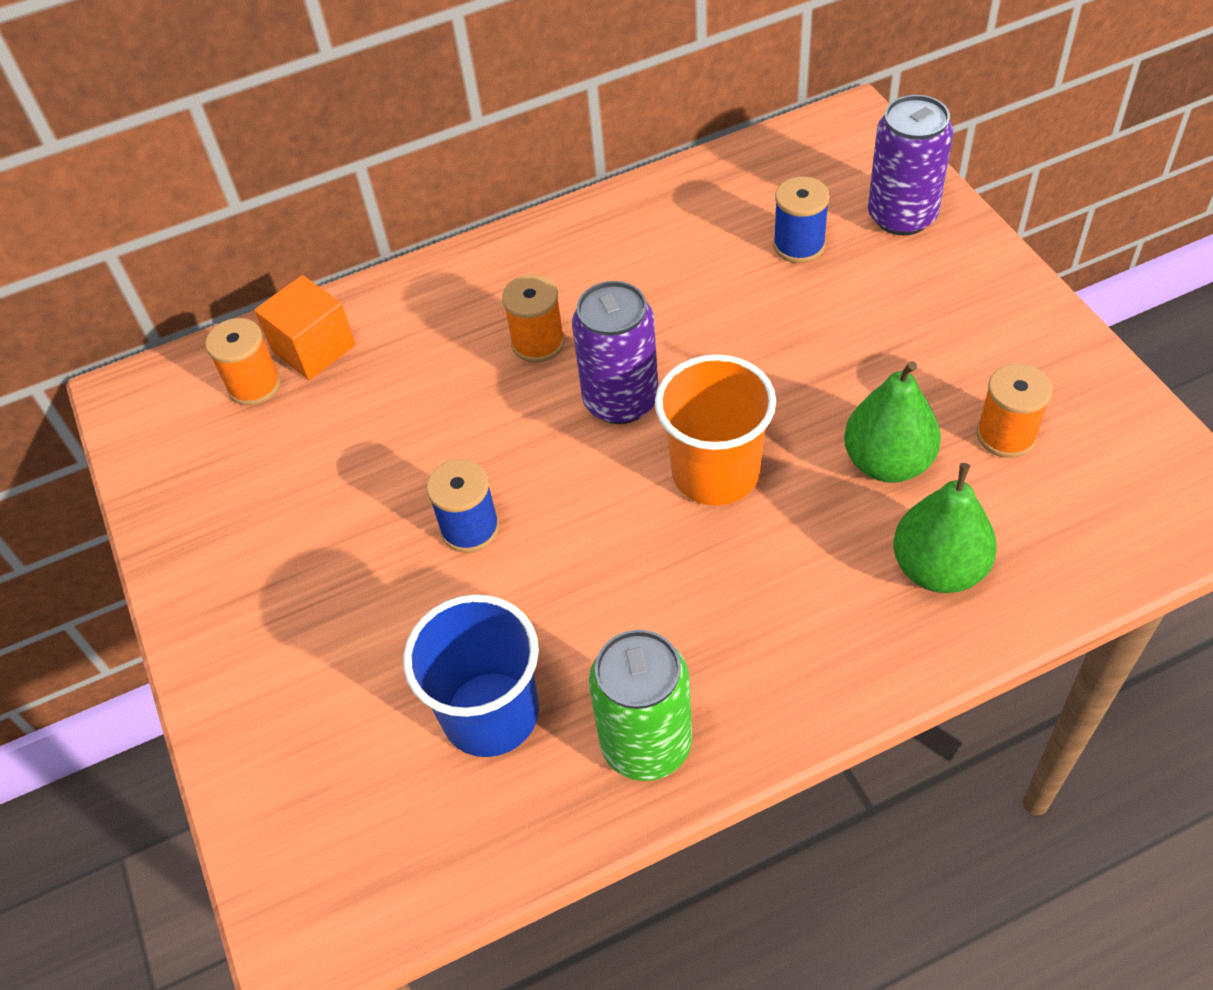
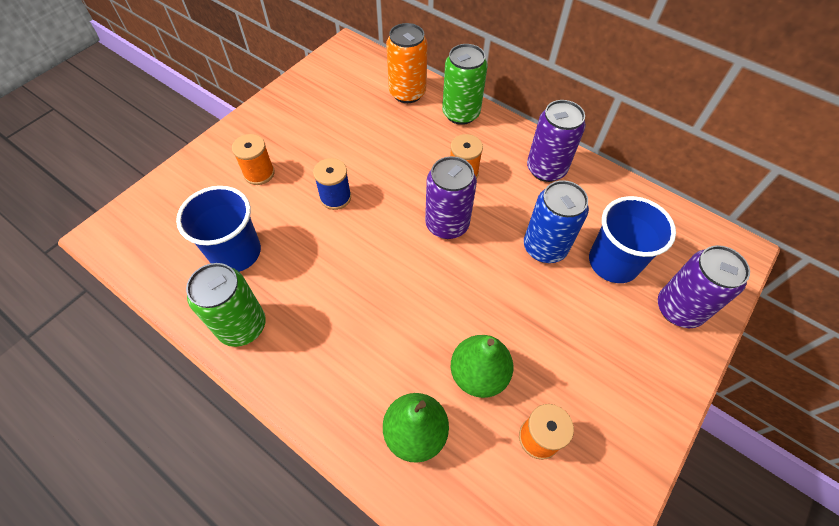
camera: 55 degrees right, 5 degrees up
(254, 385) = (374, 84): orange spool -> orange spool (259, 173)
(313, 348) = (407, 93): orange cube -> orange can
(415, 297) = (461, 113): none -> green can
(598, 244) = (546, 169): none -> purple can
(715, 472) = (423, 288): orange cup -> none
(731, 305) = (544, 247): none -> blue can
(799, 245) = (613, 262): blue spool -> blue cup

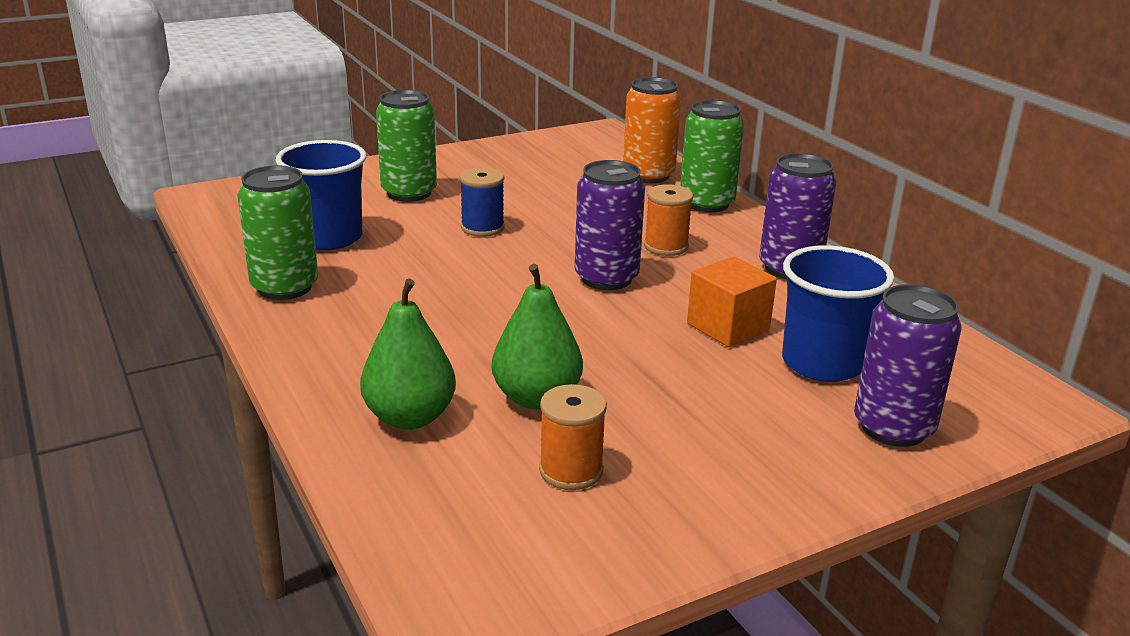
camera: 25 degrees right, 30 degrees down
(259, 173) = (409, 193): orange spool -> green can
(544, 247) = (728, 327): blue can -> orange cube

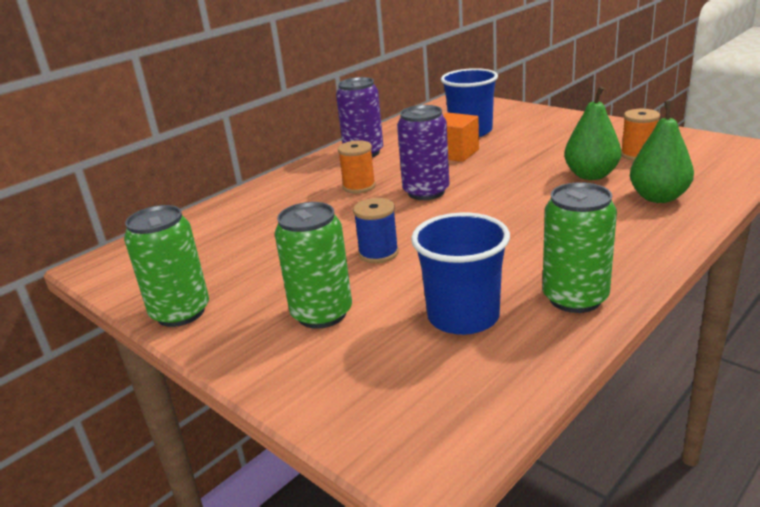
camera: 105 degrees left, 0 degrees up
(648, 175) = (218, 219): orange can -> none
(706, 203) = (270, 190): green can -> green can (180, 312)
(893, 427) = (511, 115): purple can -> none

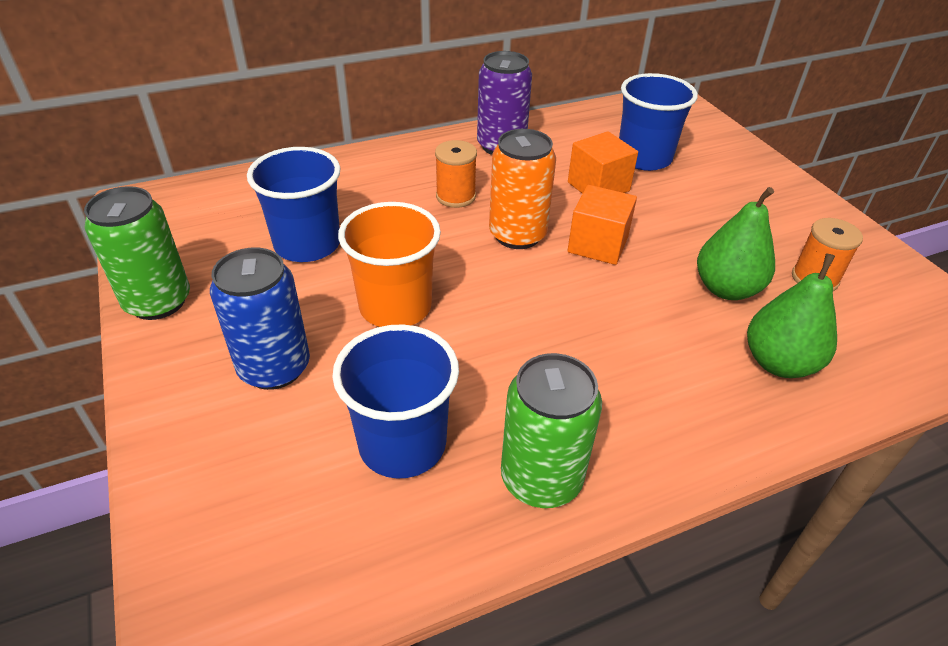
camera: 20 degrees right, 15 degrees up
(272, 244) = (307, 244): none -> blue cup
(322, 314) = (274, 368): green can -> blue can
(378, 253) = (395, 306): blue spool -> orange cup
(426, 192) = (517, 235): purple can -> orange can
(486, 180) = (598, 244): none -> orange cube

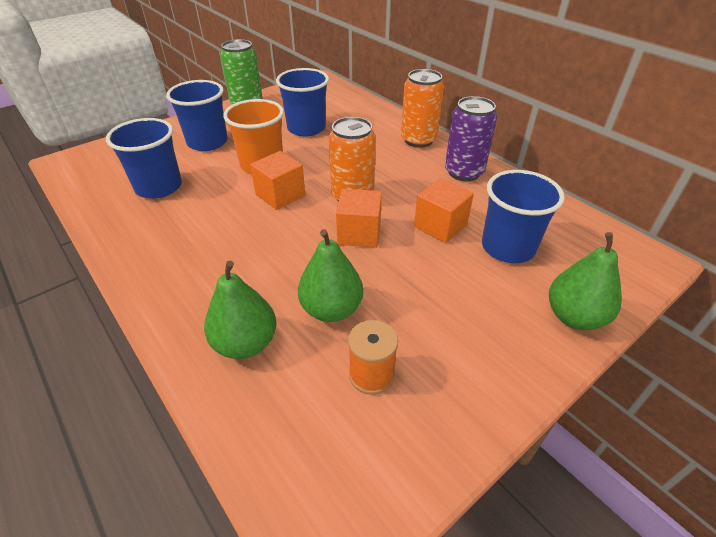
camera: 75 degrees right, 0 degrees up
(274, 368) = (207, 142): blue can -> blue cup
(409, 157) = (418, 140): none -> orange can
(455, 196) = (383, 165): orange spool -> none
(489, 298) = (280, 195): none -> orange cube
(541, 478) = (134, 235): green can -> none
(740, 154) = (574, 317): none -> green pear

